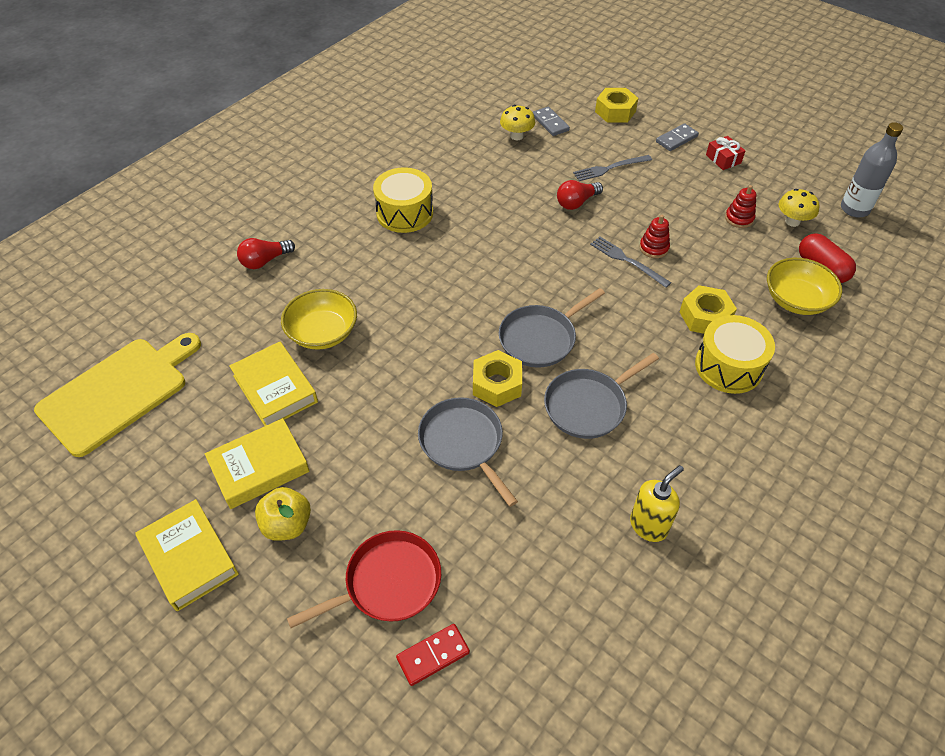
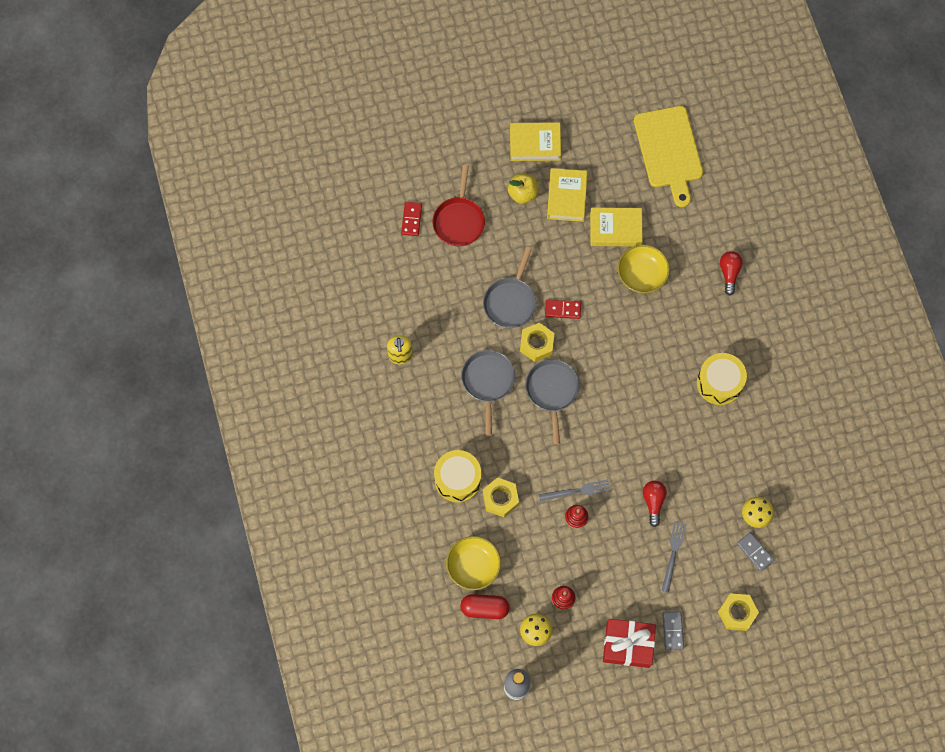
camera: 125 degrees right, 20 degrees up
(430, 383) = (562, 310): none -> red domino
(463, 443) = (510, 302): grey pan -> grey pan turned 105 degrees clockwise
(550, 123) = (755, 552): grey domino -> grey domino turned 45 degrees clockwise
(723, 159) = (628, 645): red gift -> red gift, size x1.90

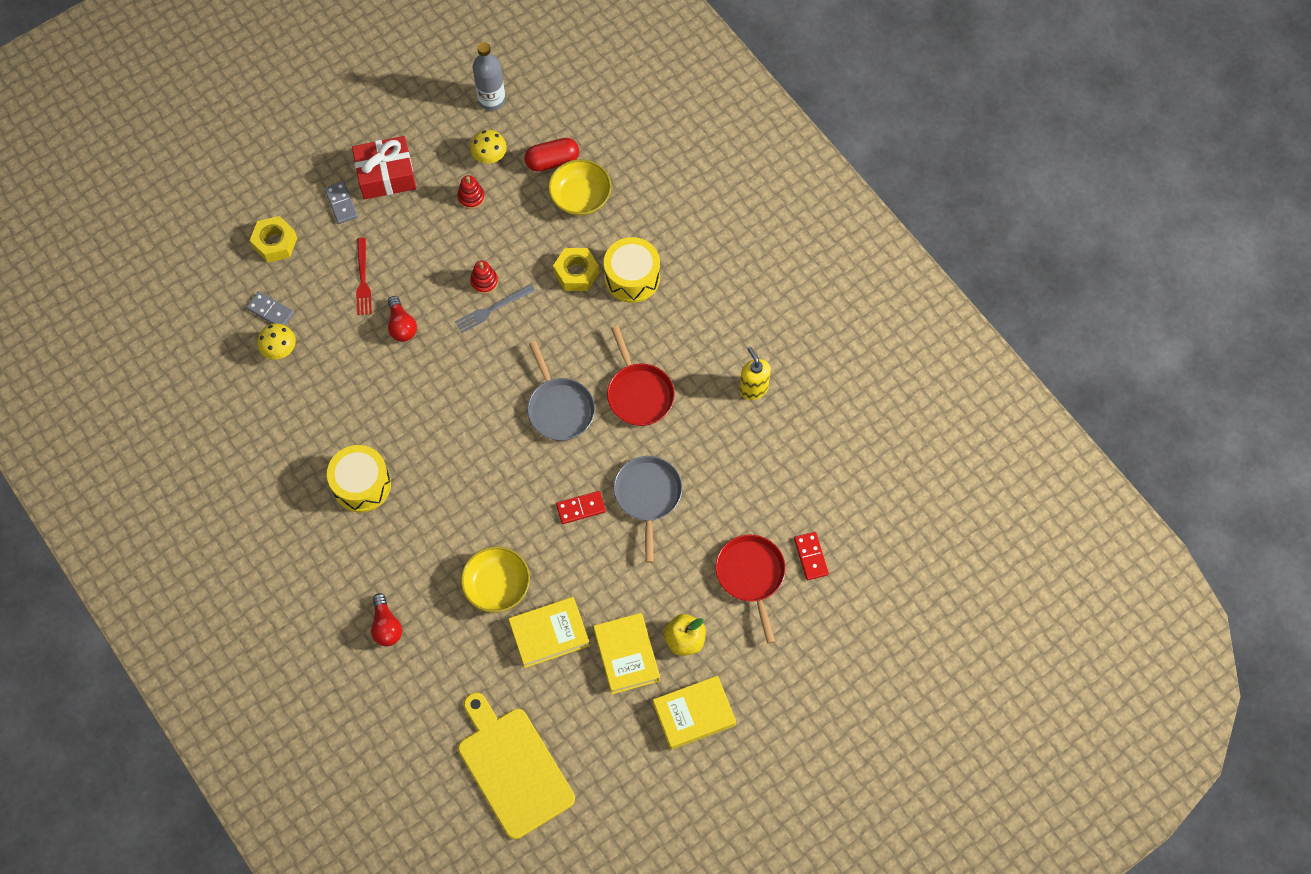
camera: 160 degrees right, 5 degrees down
(488, 382) = (639, 393): grey pan -> red pan
(536, 344) = (597, 456): yellow nut -> none
(673, 554) = (363, 279): grey fork -> red fork

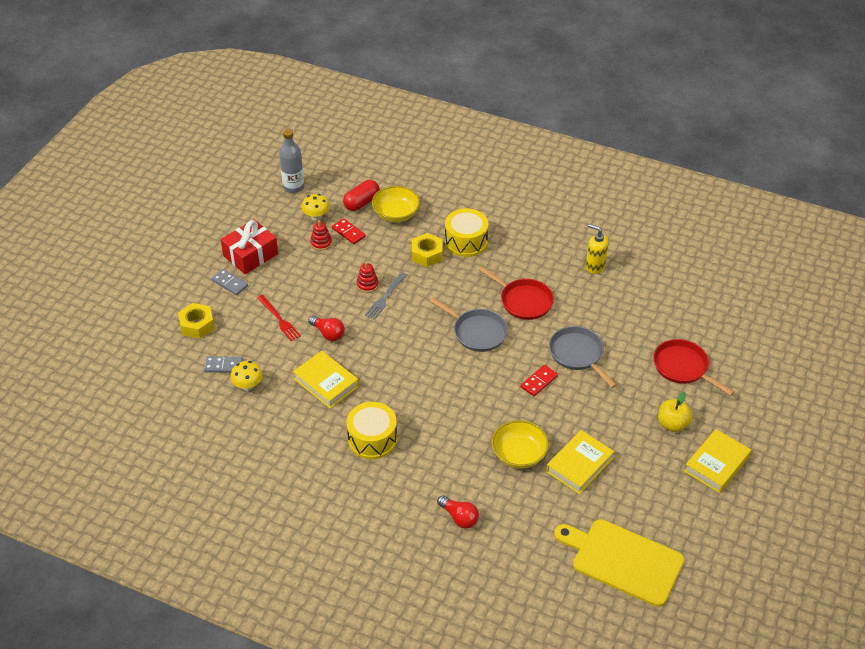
camera: 30 degrees left, 20 degrees down
(627, 655) = (642, 452): yellow book -> yellow book (326, 383)
(811, 556) = (710, 339): red domino -> red domino (348, 232)

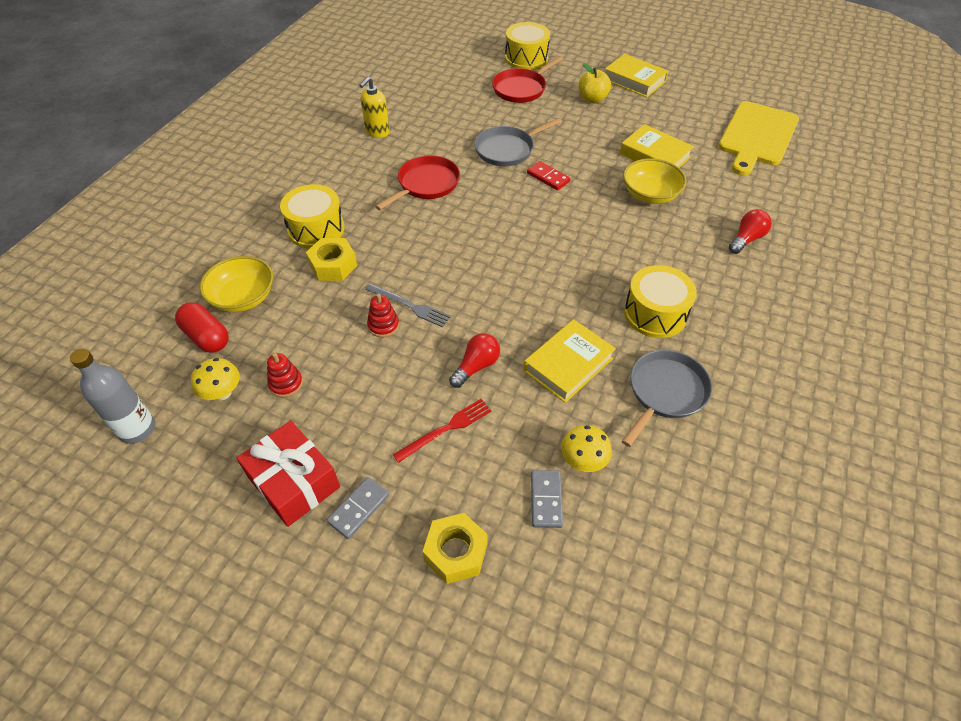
camera: 90 degrees left, 5 degrees up
(348, 232) = (270, 350): red domino -> none
(477, 332) = (475, 222): grey pan -> grey pan (665, 392)
(744, 373) = (526, 58): none -> yellow drum

